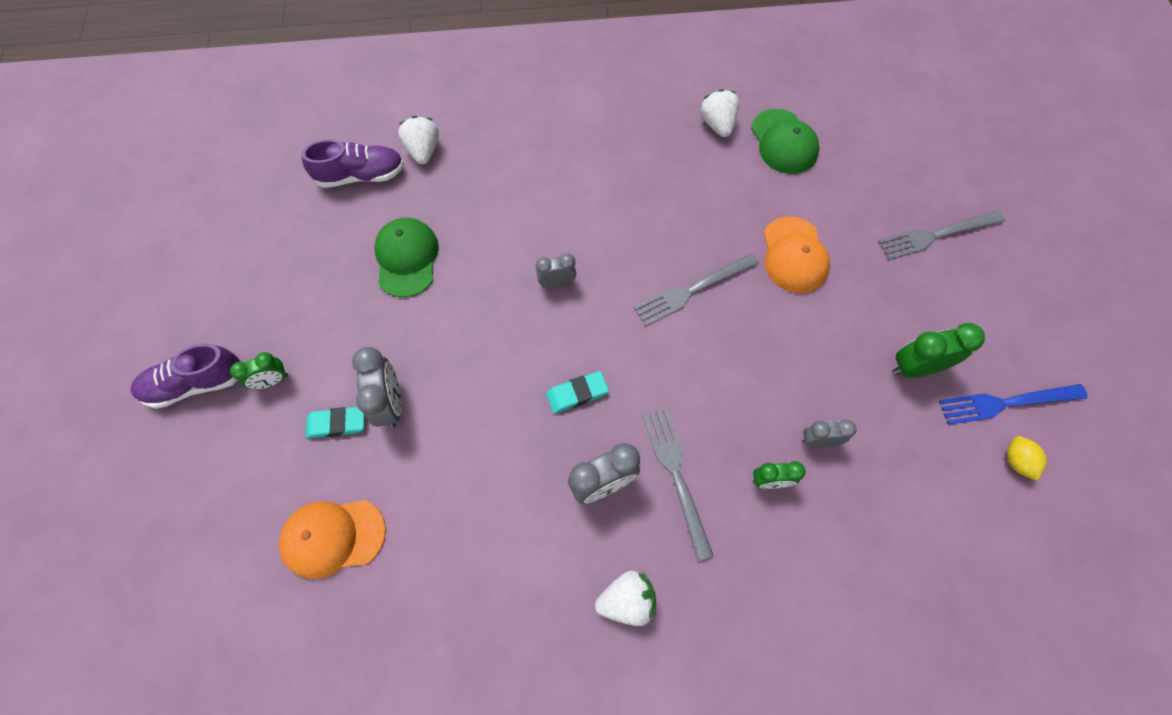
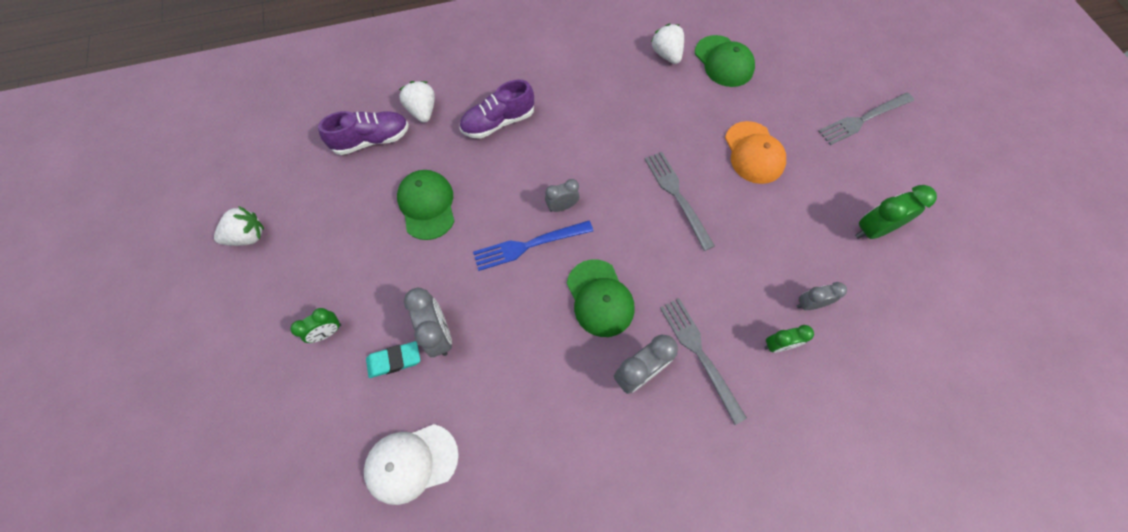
camera: 10 degrees left, 0 degrees up
(196, 383) = (257, 346): purple shoe -> purple shoe (498, 122)
(333, 537) = (411, 463): orange cap -> white cap
(577, 393) = (600, 298): turquoise eraser -> green cap
(627, 600) = (682, 470): white strawberry -> white strawberry (248, 236)
(691, 291) = (676, 195): grey fork -> grey fork turned 105 degrees clockwise
(1005, 403) = (950, 247): blue fork -> blue fork (527, 246)
(1016, 461) = (971, 293): yellow lemon -> none

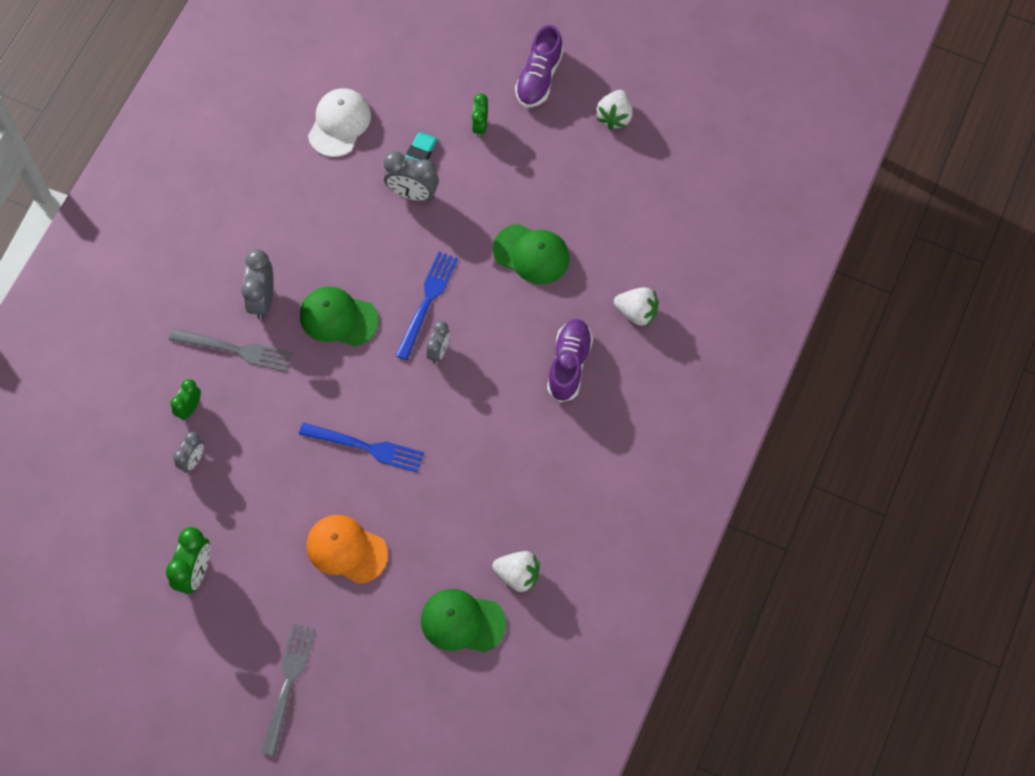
camera: 130 degrees right, 0 degrees up
(372, 140) = (638, 254): purple shoe -> purple shoe (539, 78)
(676, 195) = (367, 447): grey fork -> blue fork

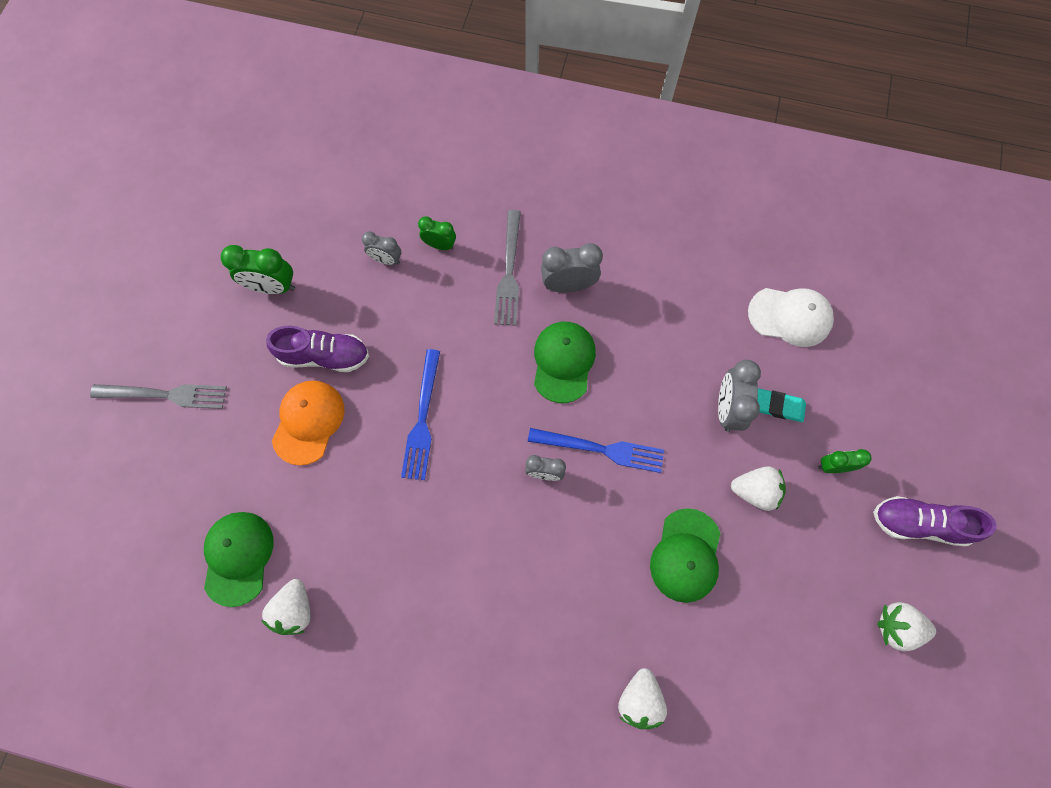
camera: 80 degrees right, 5 degrees up
(489, 190) = (755, 491): none -> white strawberry
(569, 364) = (556, 625): purple shoe -> purple shoe (325, 356)

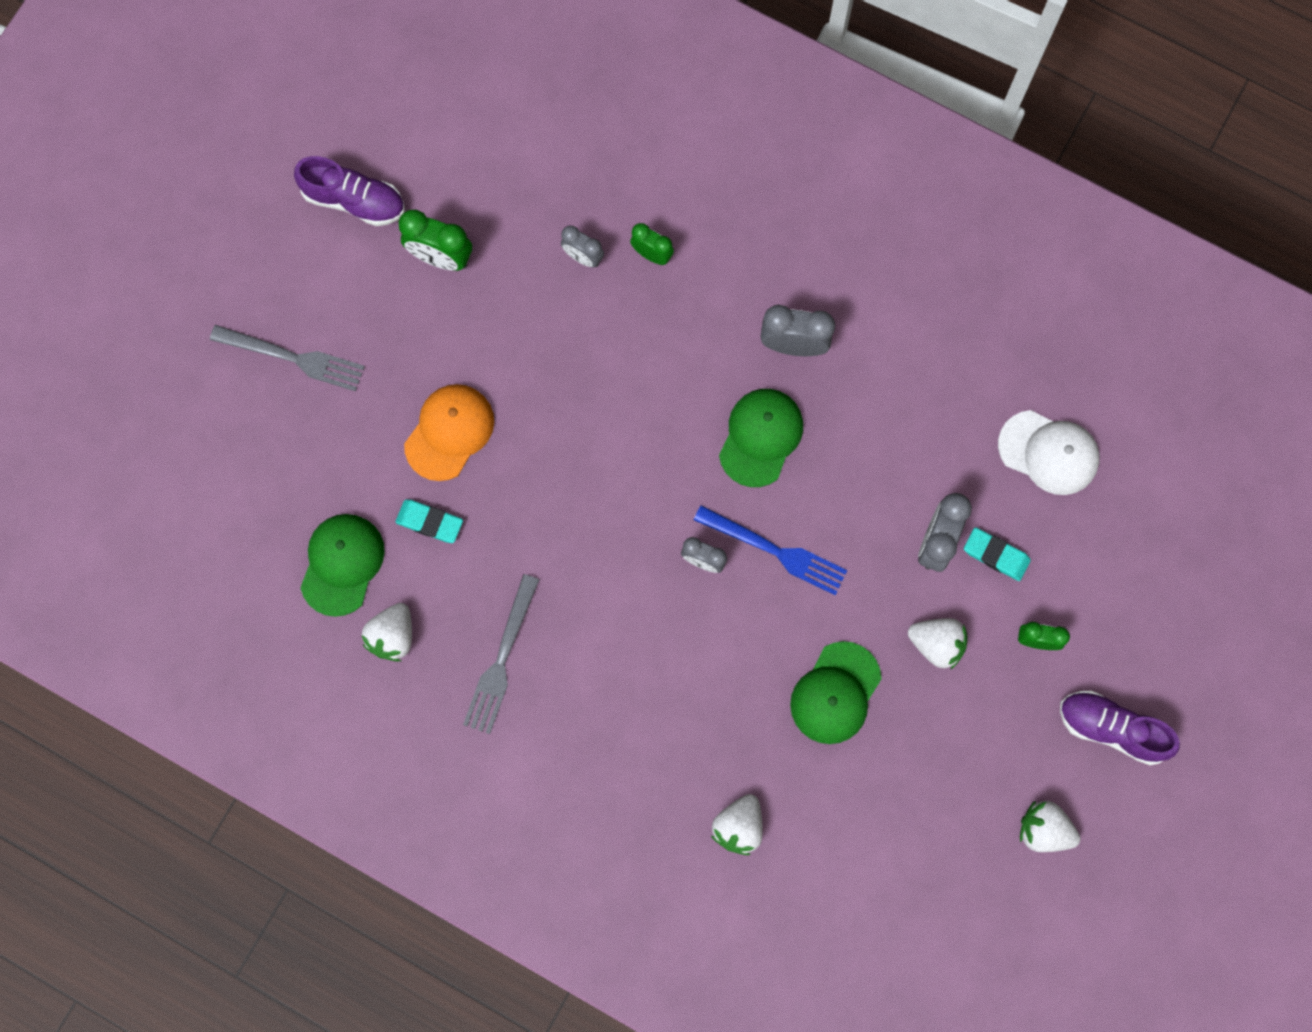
camera: 15 degrees right, 5 degrees up
(307, 501) = (429, 522): none -> turquoise eraser
(325, 356) = (484, 358): purple shoe -> purple shoe (354, 200)
(422, 420) = (579, 464): blue fork -> none
(509, 273) = (726, 312): grey fork -> grey fork (501, 661)

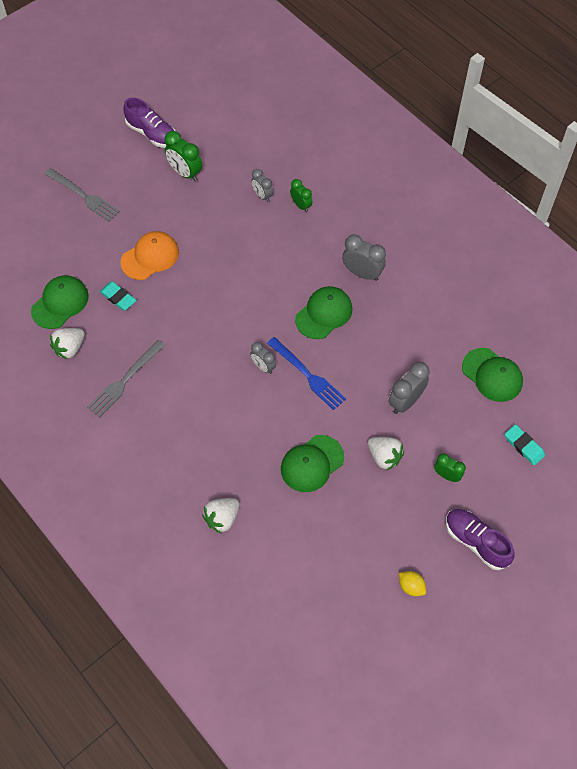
camera: 20 degrees right, 15 degrees down
(996, 555) = (439, 420): turquoise eraser -> turquoise eraser (524, 446)
(1043, 829) = (411, 586): white strawberry -> yellow lemon
(1048, 452) = (492, 375): white cap -> green cap

